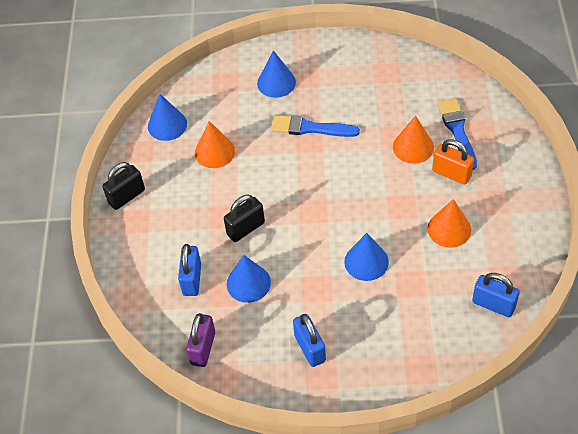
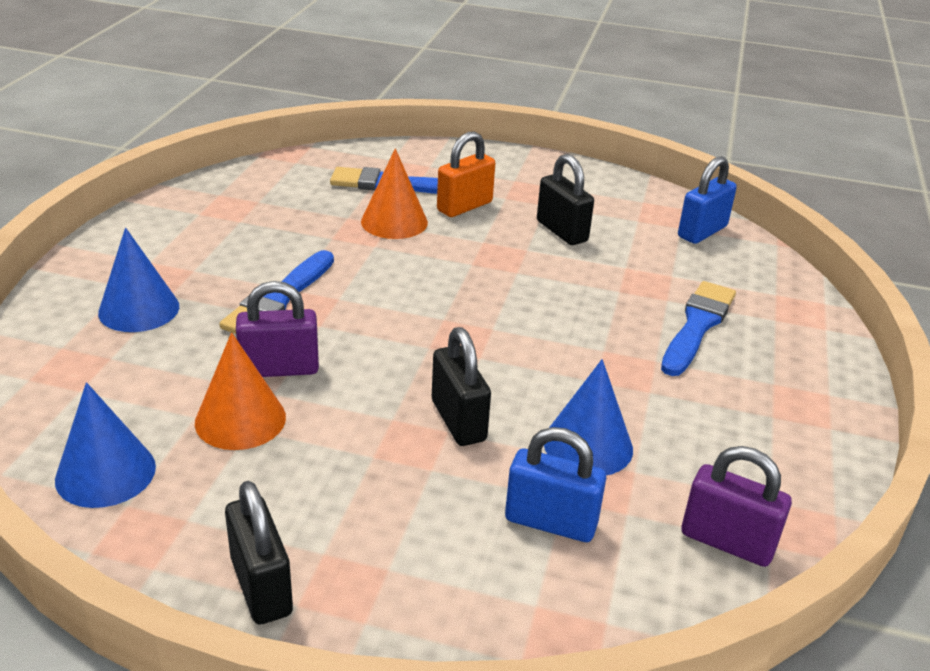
camera: 80 degrees left, 20 degrees down
(255, 151) = (279, 369): none -> purple padlock
(310, 348) = (748, 404): blue padlock -> none
(366, 261) = (591, 310): blue cone -> none
(376, 315) = (697, 325): none -> blue brush
(449, 229) = (562, 231): orange cone -> black padlock

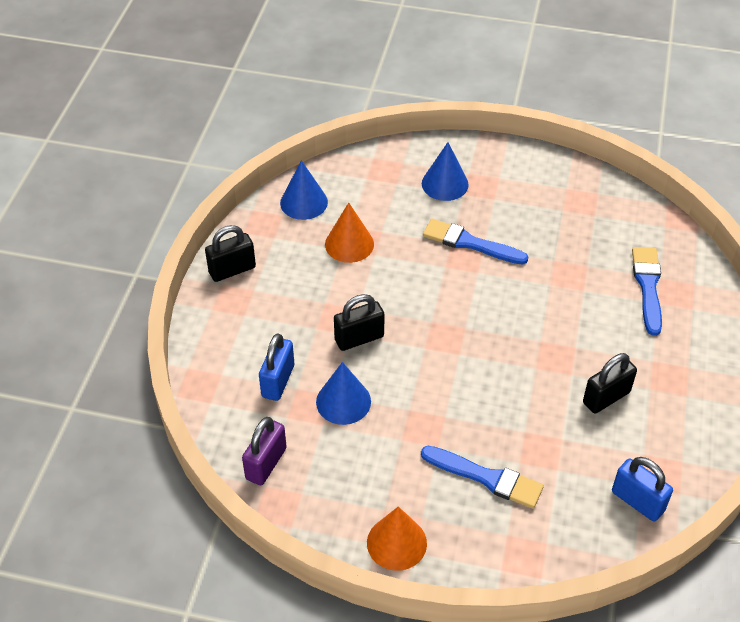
camera: 90 degrees right, 15 degrees up
(279, 369) = (396, 253): purple padlock -> none
(394, 222) = (588, 292): orange cone -> orange cone (396, 543)
(464, 206) = (627, 333): orange padlock -> none

